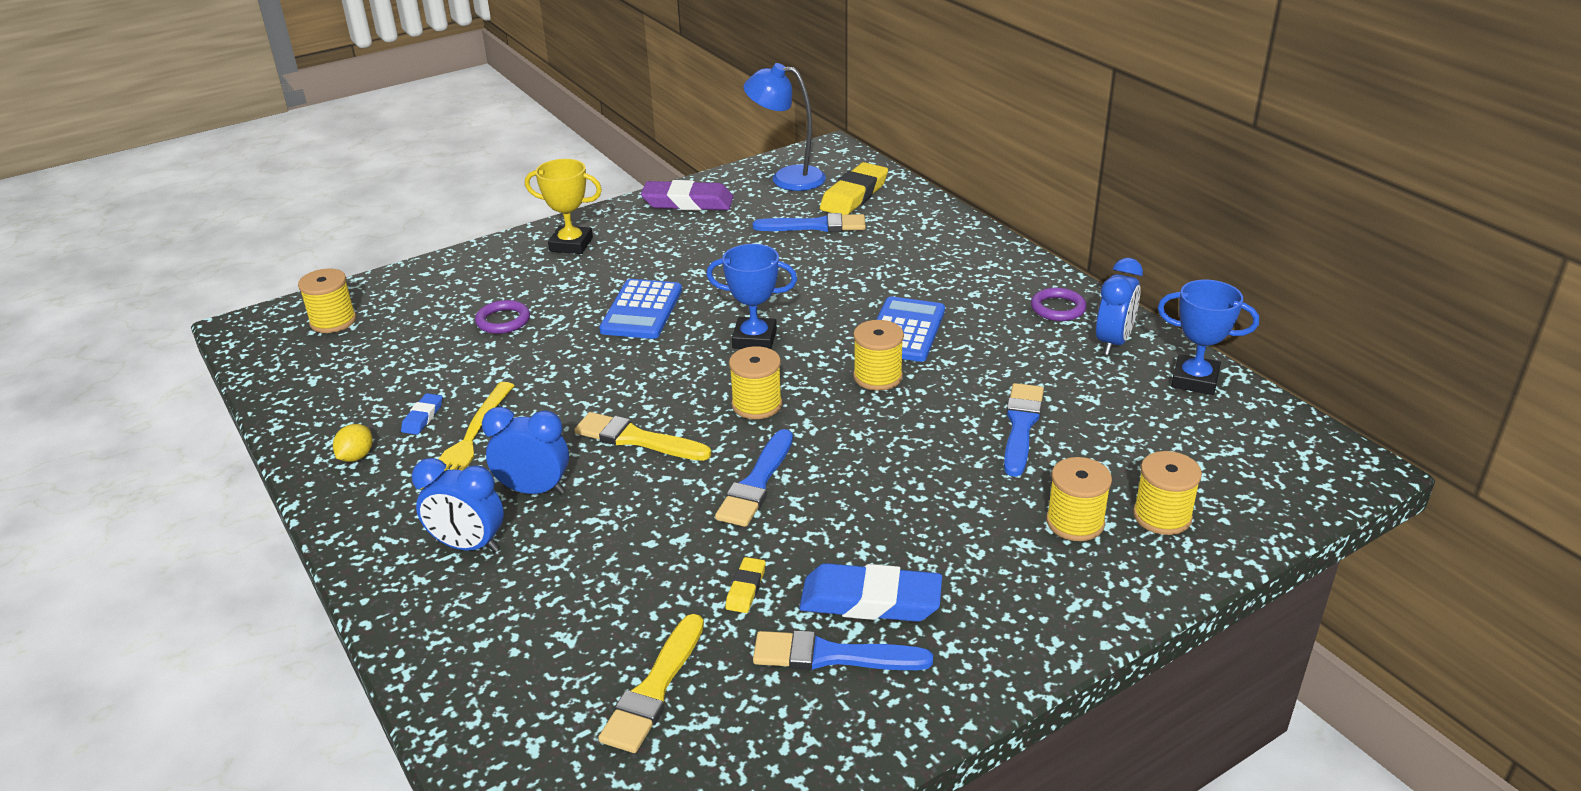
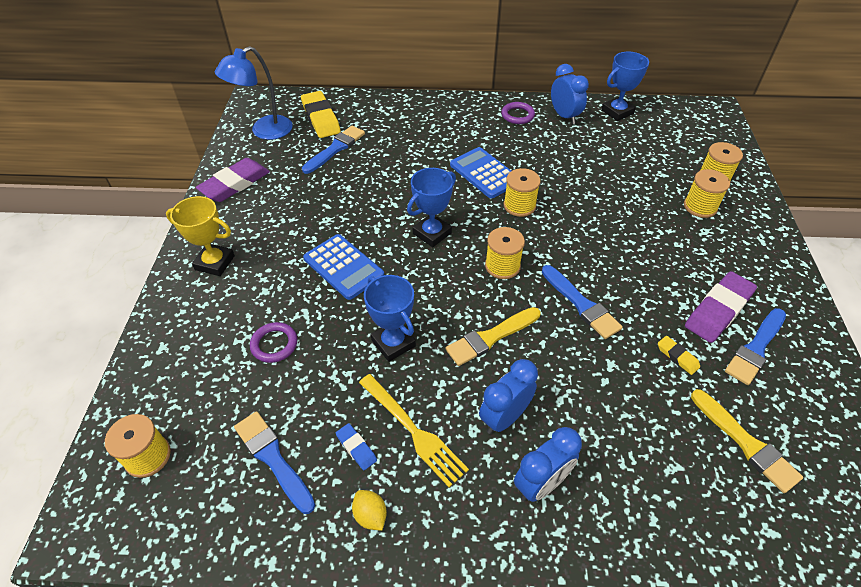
camera: 55 degrees left, 15 degrees up
(568, 383) = (393, 343): none -> blue trophy
(571, 245) = (215, 263): yellow trophy -> yellow trophy turned 60 degrees clockwise
(870, 601) = (718, 310): blue eraser -> purple eraser
(1021, 426) = (609, 181): blue brush -> blue brush (273, 458)

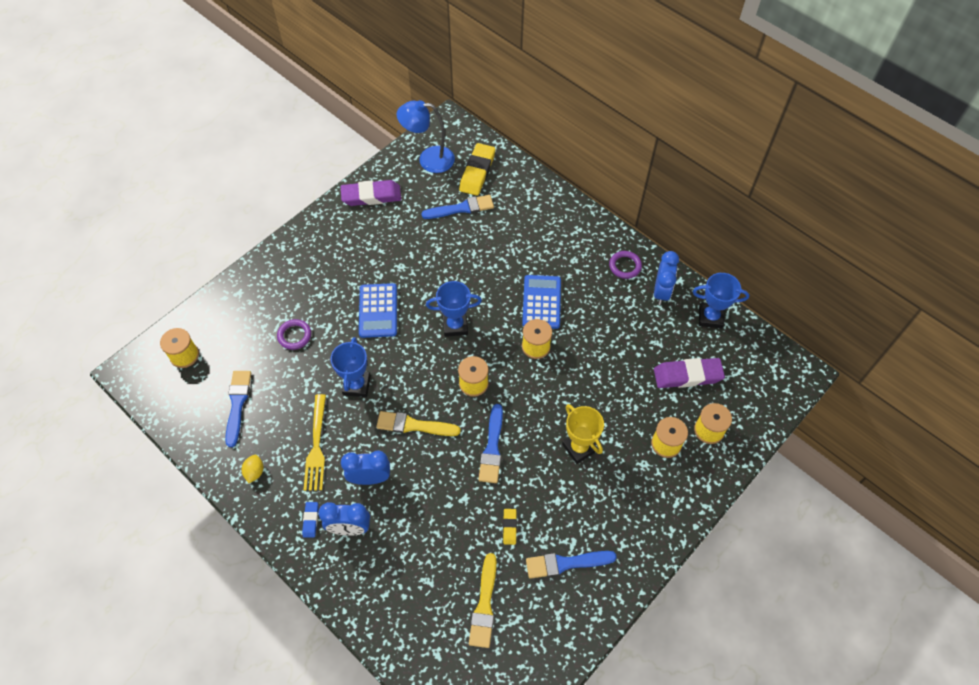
camera: 40 degrees right, 10 degrees up
(215, 263) = (310, 253): yellow trophy -> yellow trophy (579, 448)
(356, 448) = (280, 431): blue eraser -> blue eraser (311, 520)
(718, 310) = (575, 522): purple eraser -> purple eraser (687, 375)

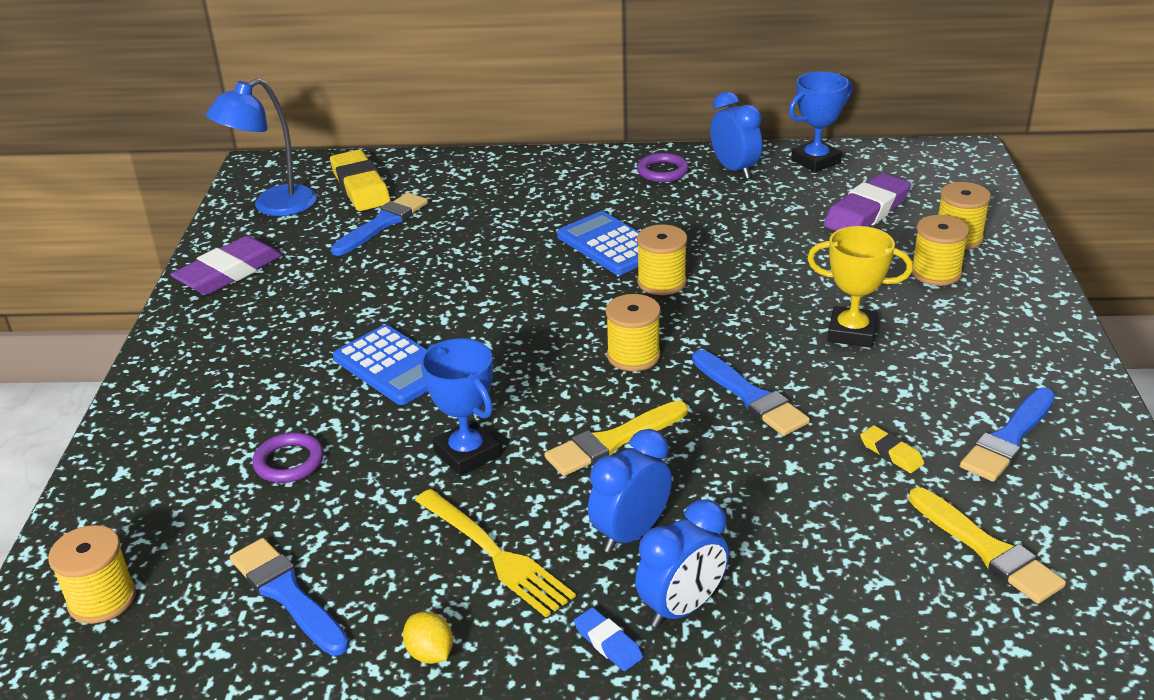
camera: 40 degrees left, 25 degrees down
(455, 325) = (528, 321): blue trophy -> none

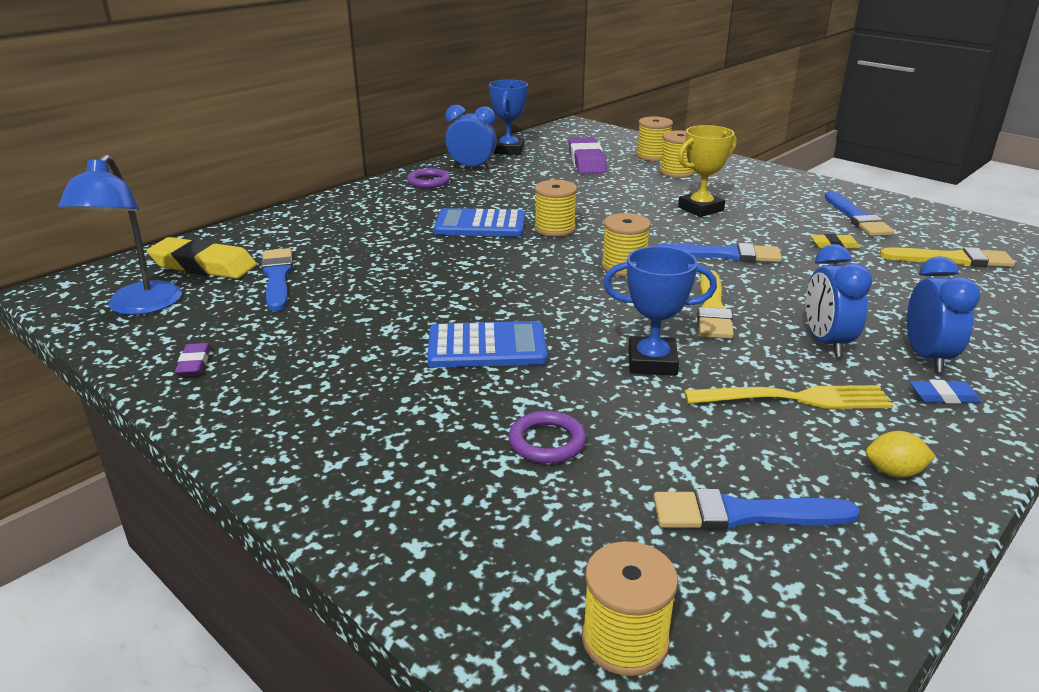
camera: 50 degrees left, 5 degrees down
(229, 272) = (194, 363): purple eraser -> purple eraser, size x0.48

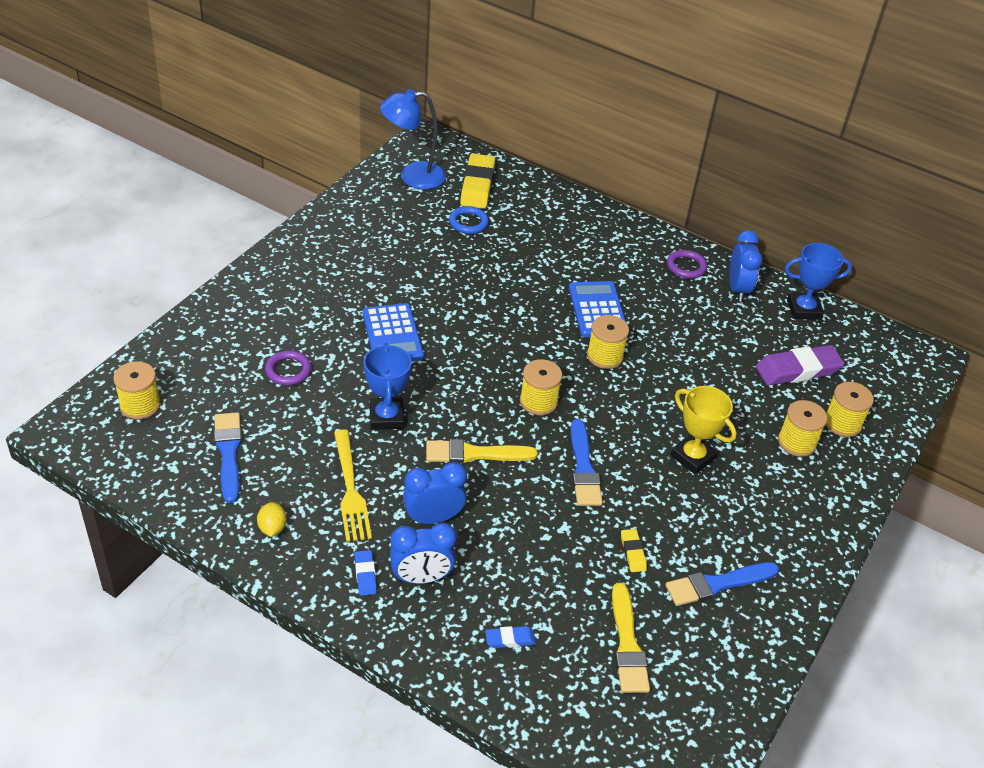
camera: 75 degrees right, 15 degrees up
(194, 363) = (350, 217): purple eraser -> none
(277, 277) = (468, 222): blue brush -> blue ring
(984, 313) = (510, 639): none -> blue eraser

